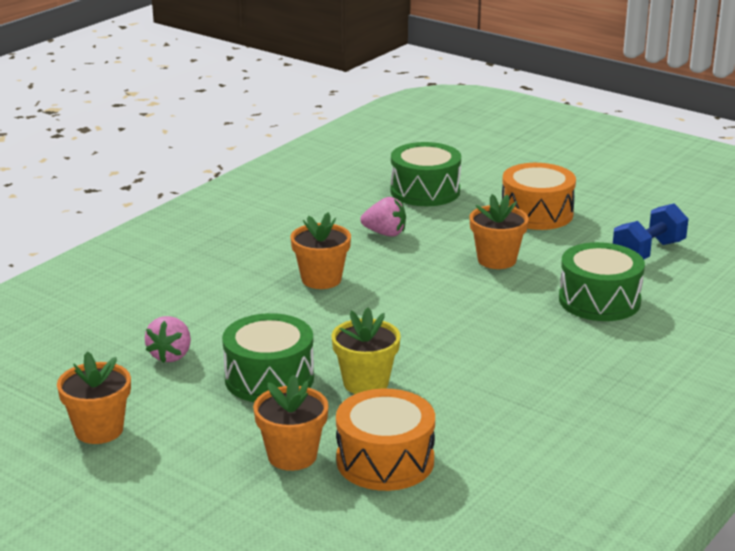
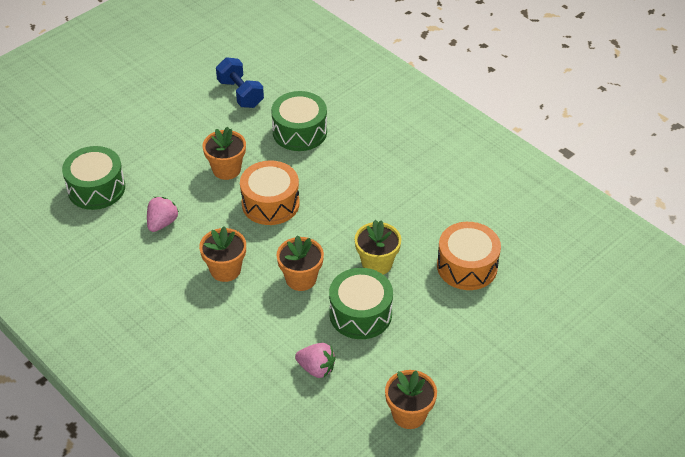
camera: 80 degrees left, 20 degrees up
(292, 456) = (455, 310): orange flower pot -> orange flower pot (301, 279)
(536, 213) = (161, 134): orange drum -> orange drum (270, 203)

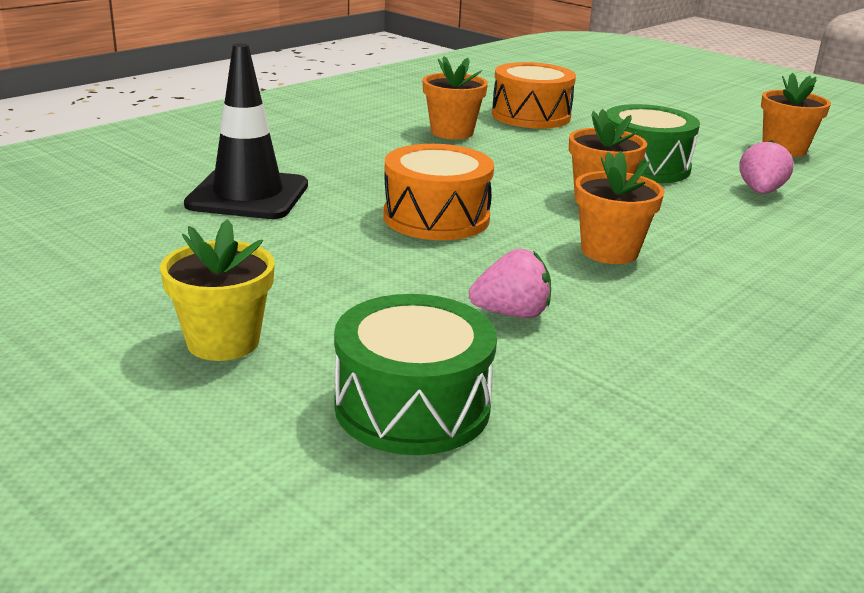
camera: 95 degrees left, 20 degrees down
(162, 223) = (511, 313): pink strawberry -> pink strawberry turned 150 degrees clockwise
(226, 169) = (346, 254): orange flower pot -> orange flower pot (452, 132)
(240, 93) = (108, 243): blue dumbbell -> none
(299, 132) = (248, 195): green drum -> black traffic cone
(377, 263) = (546, 155): yellow flower pot -> yellow flower pot (223, 342)

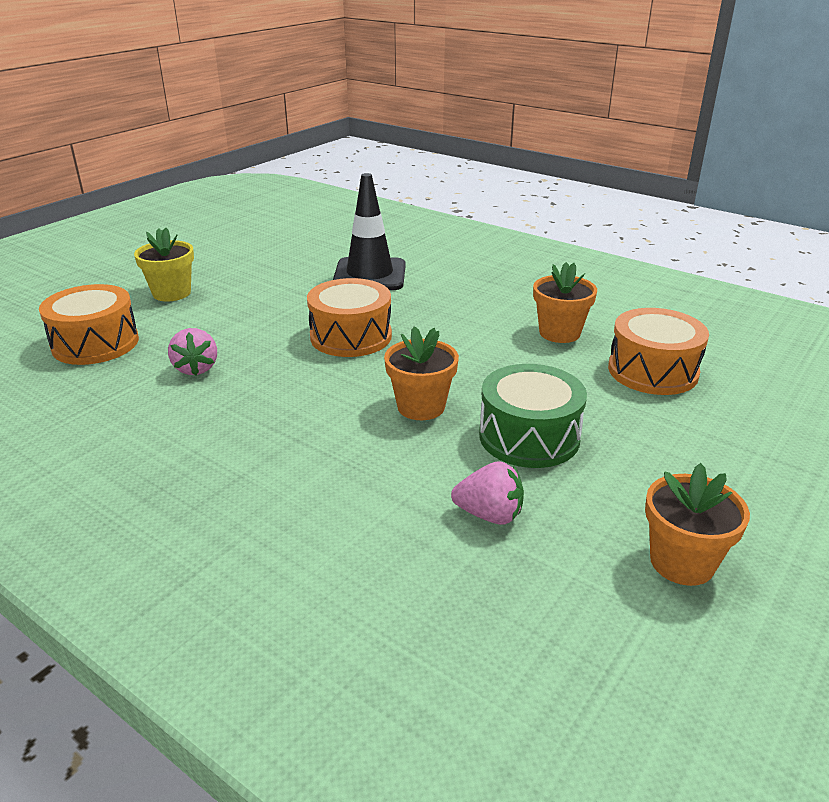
camera: 85 degrees right, 5 degrees up
(412, 406) = (95, 343): green drum -> orange drum
(609, 251) = (301, 408): orange flower pot -> none

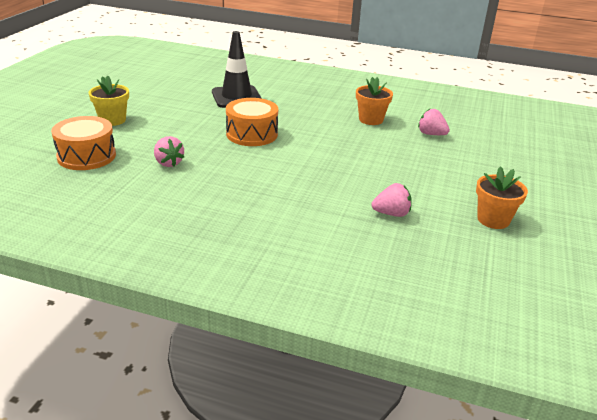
camera: 20 degrees left, 0 degrees up
(421, 407) = (320, 167): orange flower pot -> none
(529, 437) = (388, 174): green drum -> none
(652, 371) = (431, 134): orange drum -> pink strawberry

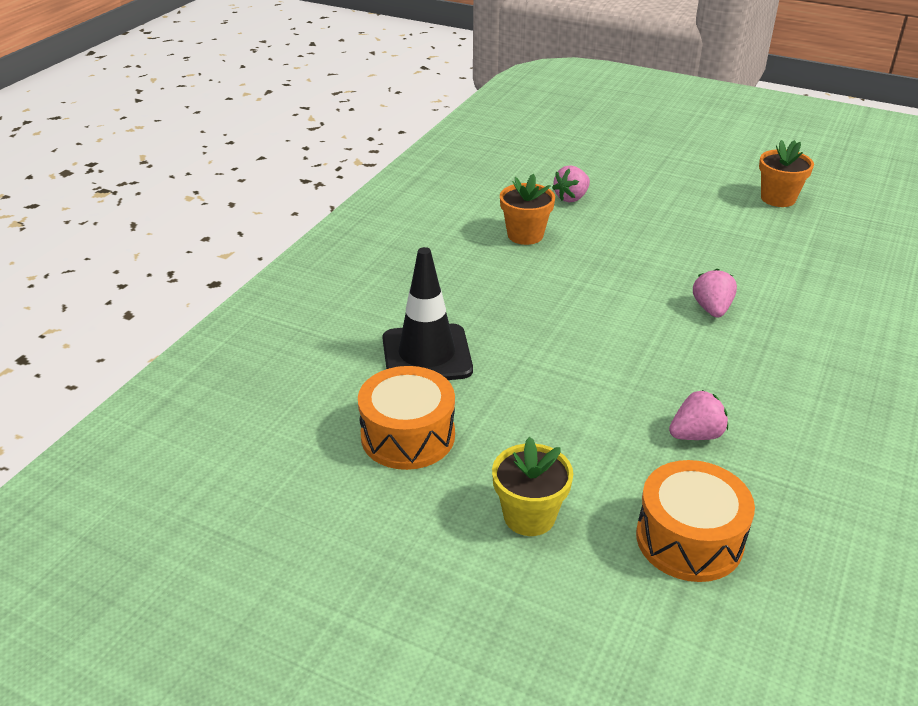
camera: 80 degrees left, 5 degrees up
(252, 134) = (582, 345): orange drum -> orange drum (408, 436)
(391, 213) = (786, 256): pink strawberry -> pink strawberry (712, 309)

